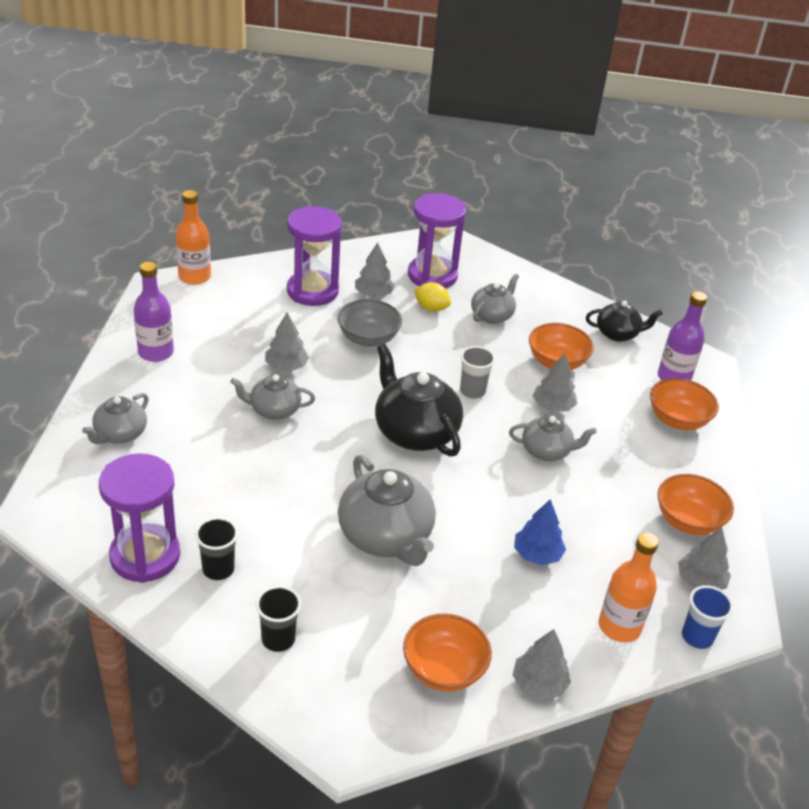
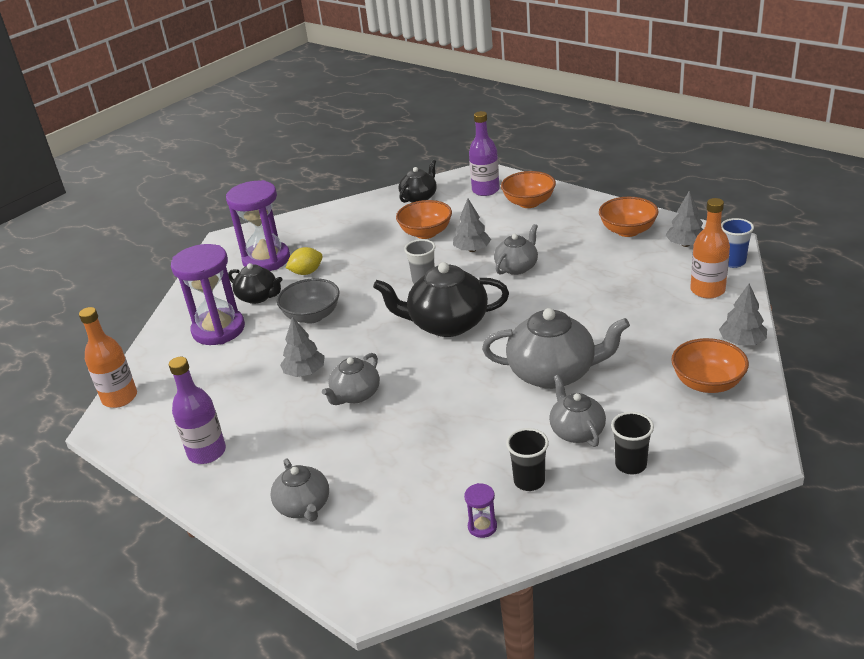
camera: 50 degrees left, 5 degrees down
(145, 556) = (482, 527): purple hourglass -> purple hourglass, size x0.41
(373, 294) = (258, 297): grey tree -> black teapot
(492, 315) = (345, 245): grey teapot -> grey teapot (576, 431)
(537, 554) = (619, 304): blue tree -> none

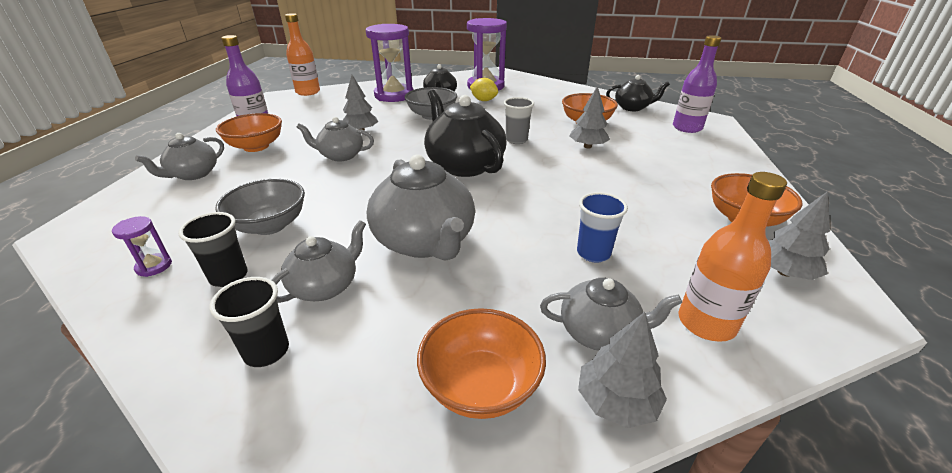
camera: 55 degrees right, 0 degrees up
(464, 454) = (270, 225): none -> grey bowl
(517, 267) = (587, 173): grey teapot -> grey teapot (599, 332)
(529, 203) = (701, 151): orange bowl -> orange bowl (256, 146)
(733, 262) = (811, 332): blue cup -> blue cup (593, 253)

